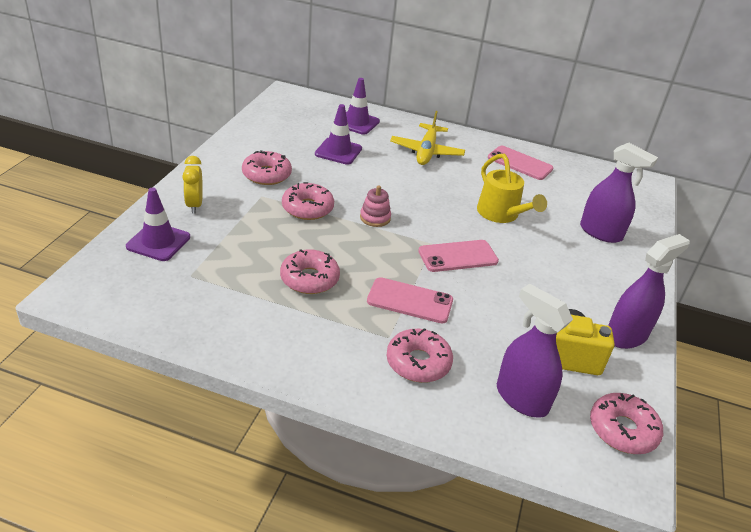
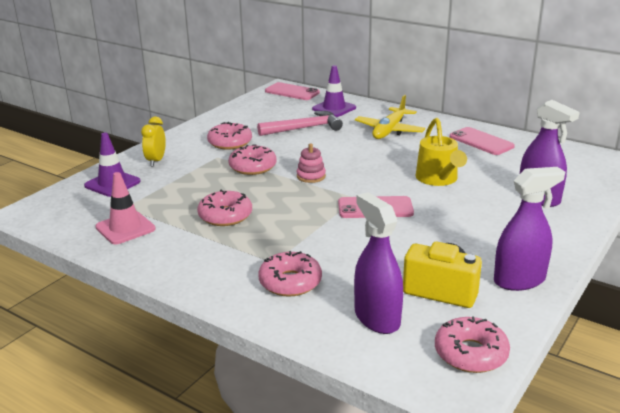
camera: 20 degrees right, 10 degrees down
(205, 306) = (125, 228): none -> pink traffic cone
(338, 151) = (304, 128): purple traffic cone -> pink hammer
(410, 301) = (309, 237): pink phone -> pink phone (292, 92)

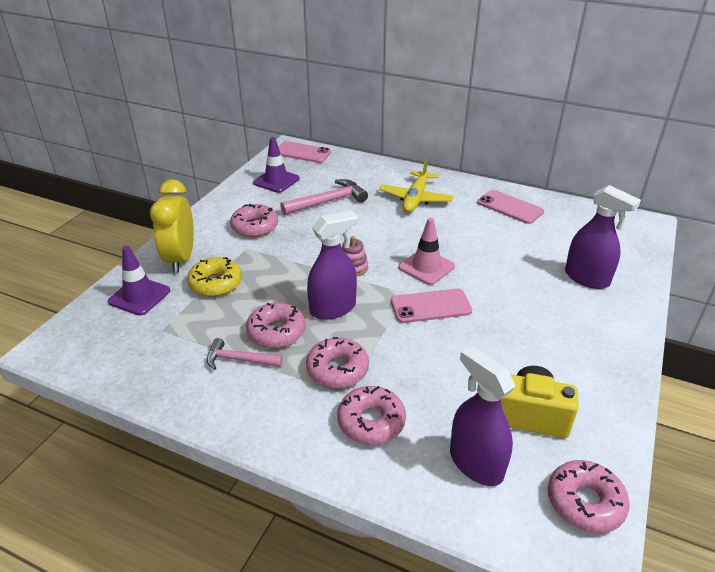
camera: 10 degrees left, 10 degrees up
(125, 228) = (169, 361): pink traffic cone -> pink traffic cone (426, 267)
(156, 161) = (181, 259): yellow clock -> yellow clock, size x1.67
(182, 179) = (215, 283): none -> yellow donut
(186, 232) = (239, 360): none -> pink hammer
(252, 167) = (288, 259): pink donut -> pink donut (337, 369)
(334, 108) = (351, 172): purple traffic cone -> purple traffic cone (276, 181)
(438, 179) = (483, 261): yellow watering can -> none
(519, 280) = (602, 392): purple spray bottle -> purple spray bottle (333, 308)

